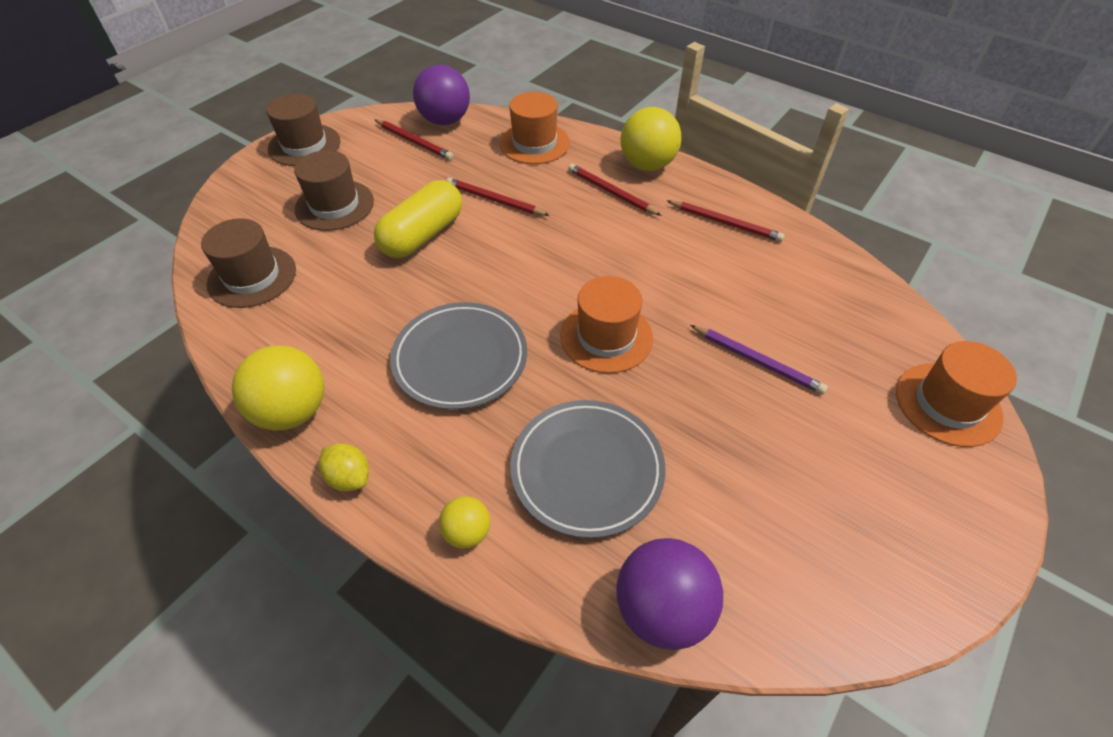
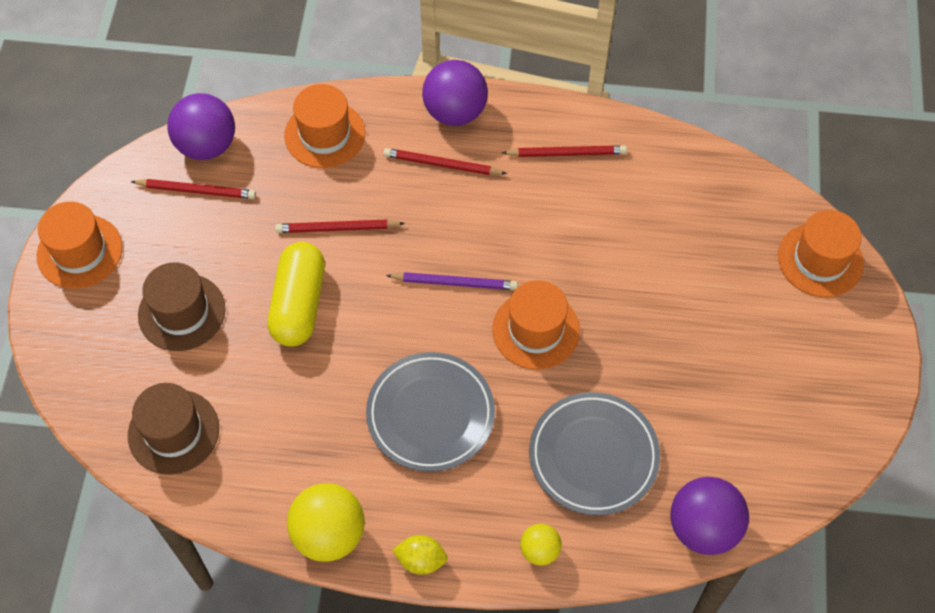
camera: 30 degrees left, 10 degrees up
(304, 145) = (79, 251): brown hat -> orange hat
(647, 165) = (455, 112): yellow ball -> purple ball
(757, 361) = (667, 291): purple pencil -> purple pencil (455, 282)

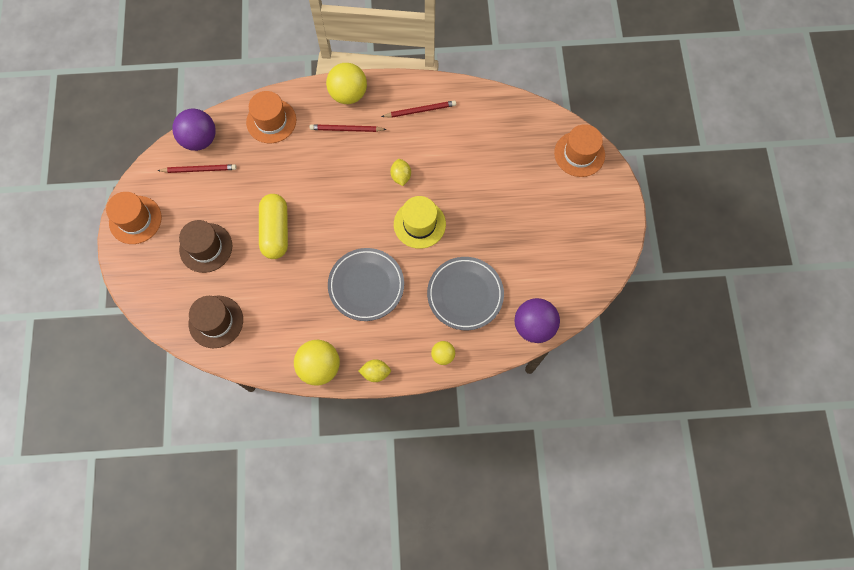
camera: 10 degrees left, 10 degrees up
(337, 228) = (290, 180): red pencil -> none
(455, 112) = (348, 94): purple ball -> yellow ball
(455, 282) = (366, 202): purple pencil -> none
(518, 250) = (401, 176): none -> yellow lemon
(536, 330) = (419, 224): orange hat -> yellow hat

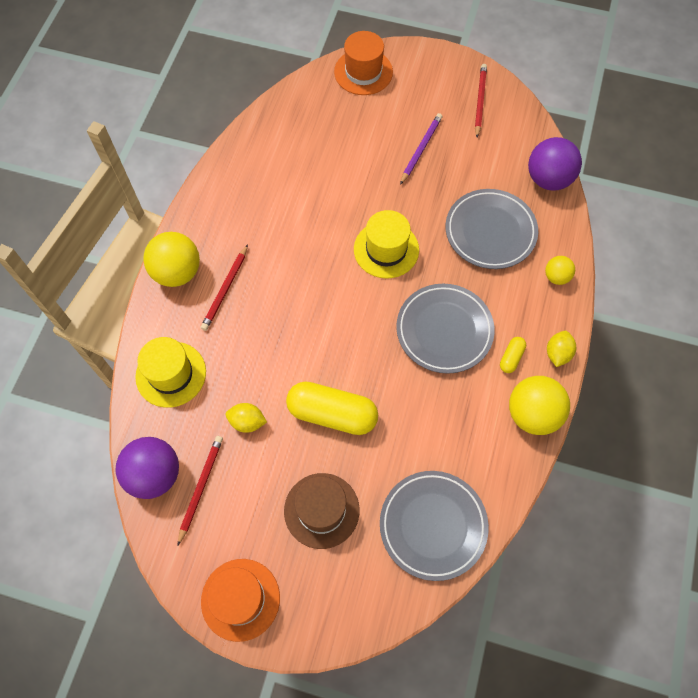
camera: 70 degrees left, 5 degrees down
(216, 321) = (433, 525): brown hat -> grey plate
(271, 121) = (171, 374): orange hat -> yellow hat
(360, 339) = (511, 358): none -> yellow capsule
(401, 176) = (316, 249): yellow lemon -> yellow lemon (247, 422)
(420, 110) = (238, 202): red pencil -> red pencil (479, 101)
(521, 220) = (420, 149): none -> purple pencil

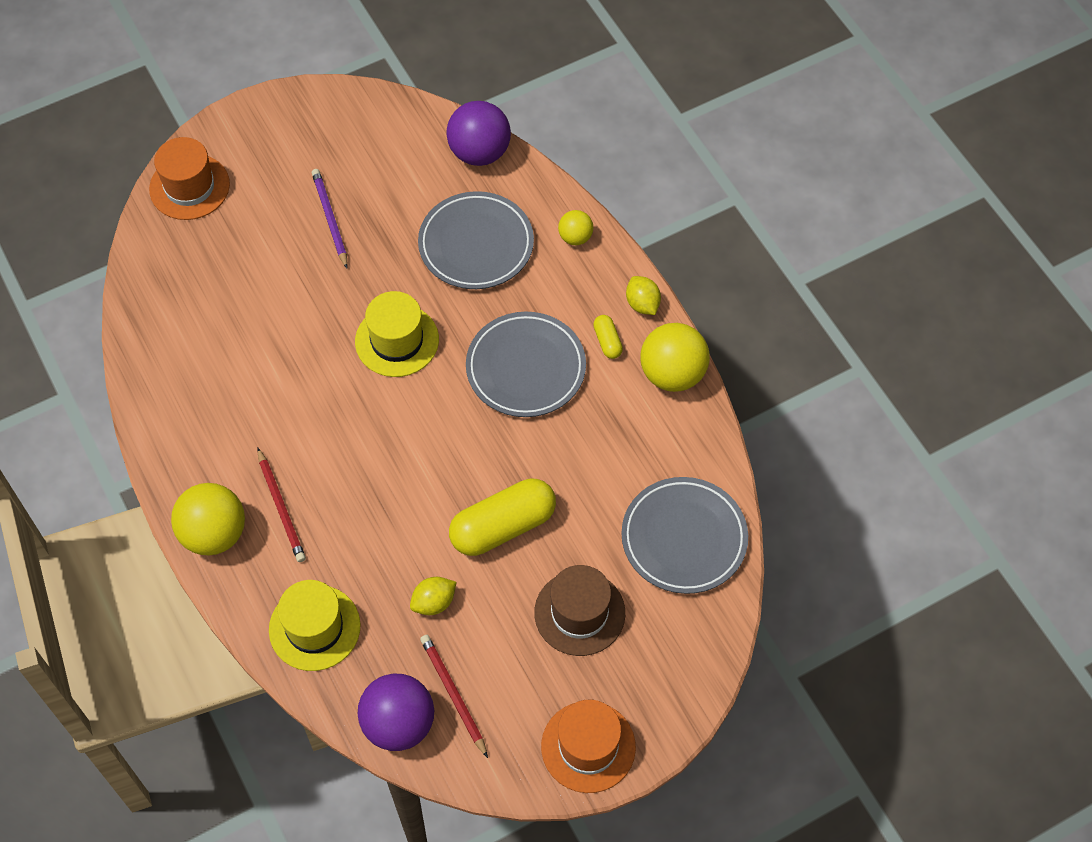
camera: 45 degrees left, 5 degrees down
(479, 101) = (338, 126): red pencil -> none

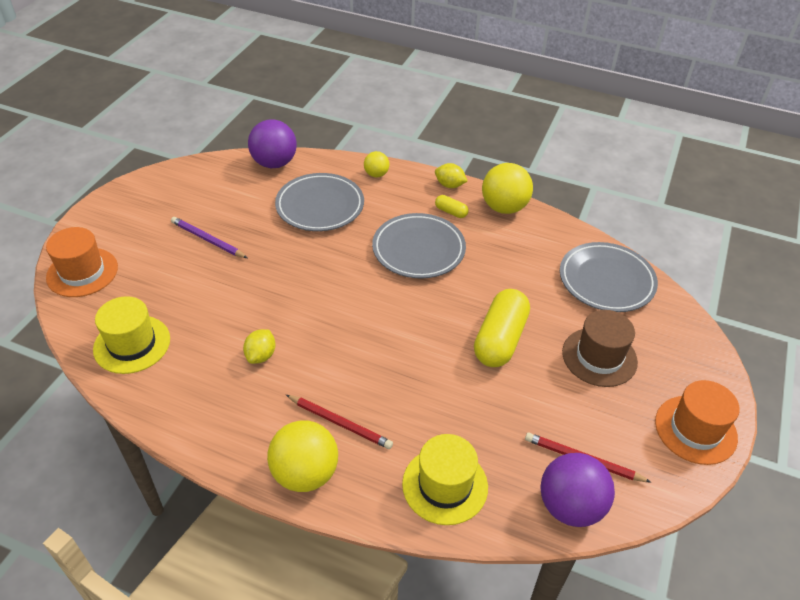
camera: 40 degrees left, 15 degrees down
(397, 340) = (321, 279): yellow hat -> yellow hat (132, 344)
(434, 602) = (507, 412): yellow lemon -> yellow lemon (261, 355)

